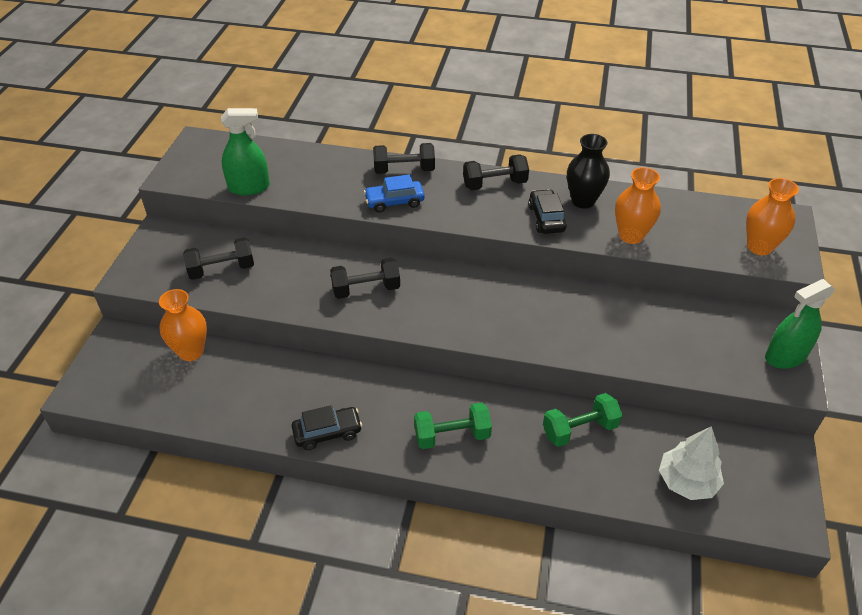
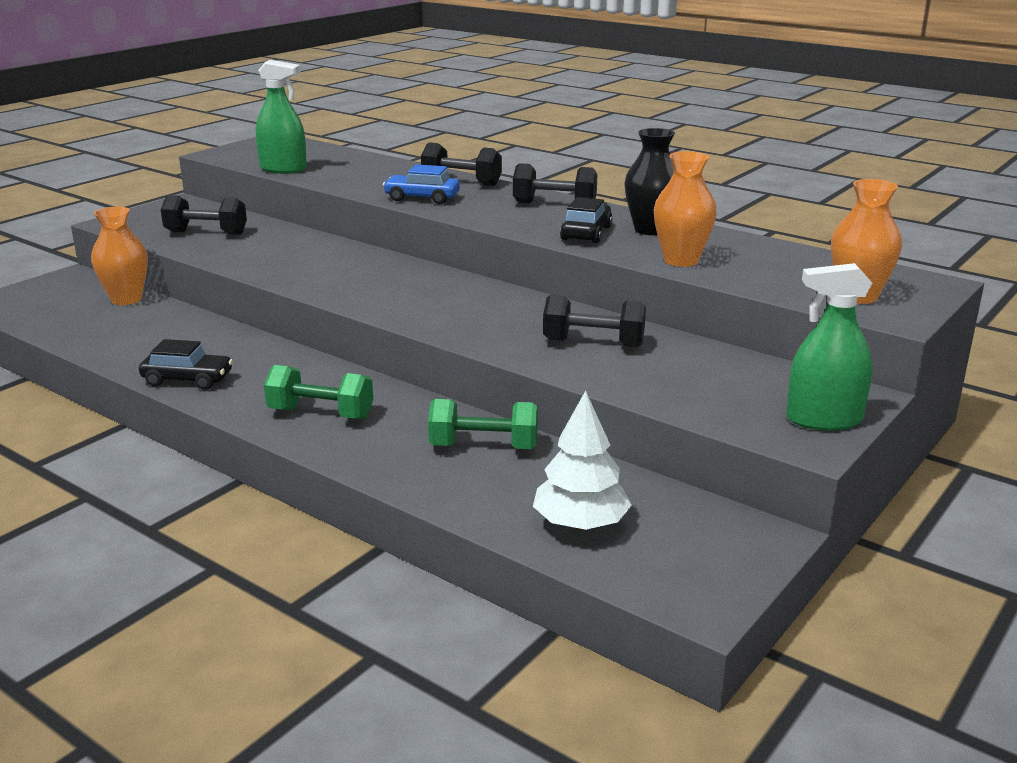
camera: 25 degrees right, 20 degrees down
(366, 289) = (335, 270): black dumbbell -> black dumbbell (593, 343)

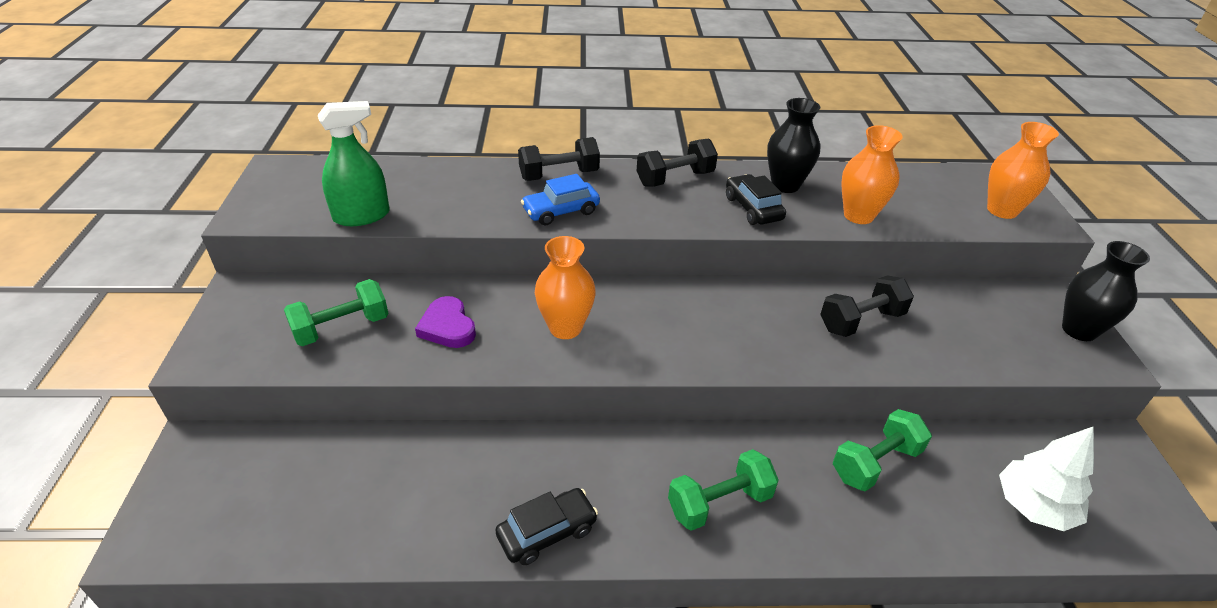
camera: 40 degrees left, 15 degrees up
(126, 299) = (314, 449): orange vase -> orange vase (565, 328)
(206, 233) = (342, 328): black dumbbell -> green dumbbell
(268, 251) = (447, 327): none -> purple heart
(824, 420) = (1079, 330): green spray bottle -> black vase

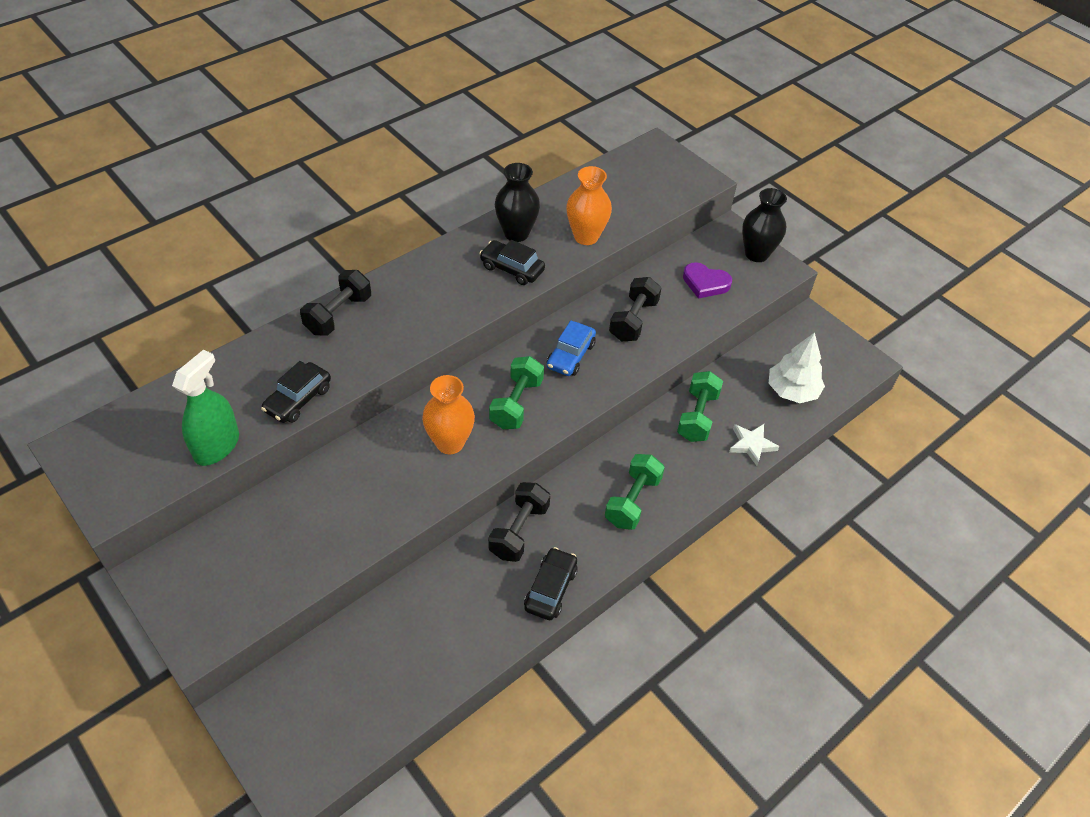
camera: 40 degrees left, 10 degrees up
(342, 328) = (283, 547): green dumbbell -> green dumbbell (516, 404)
(447, 327) = (364, 495): purple heart -> purple heart (705, 283)
(458, 215) = (298, 399): none -> black car
(561, 211) = (375, 349): blue car -> blue car (570, 355)
(675, 178) = (432, 269): black dumbbell -> black dumbbell (519, 531)
(926, 534) = (751, 445): none -> white star
(1002, 210) = (669, 182): orange vase -> none

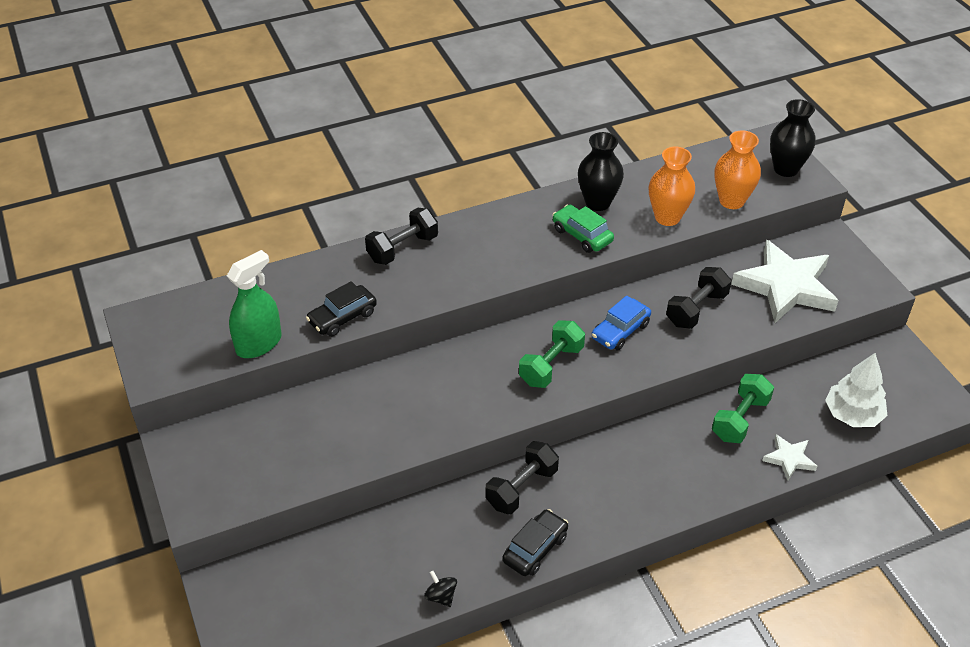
camera: 20 degrees right, 5 degrees down
(450, 443) = (475, 388): orange vase -> orange vase (731, 201)
(474, 661) = (441, 596): none -> black spinning top
(512, 269) = (582, 235): black car -> green car
(632, 501) = (644, 486): green dumbbell -> none
(705, 283) = (786, 286): purple heart -> white star
(756, 254) = (852, 267): black vase -> black vase (786, 169)

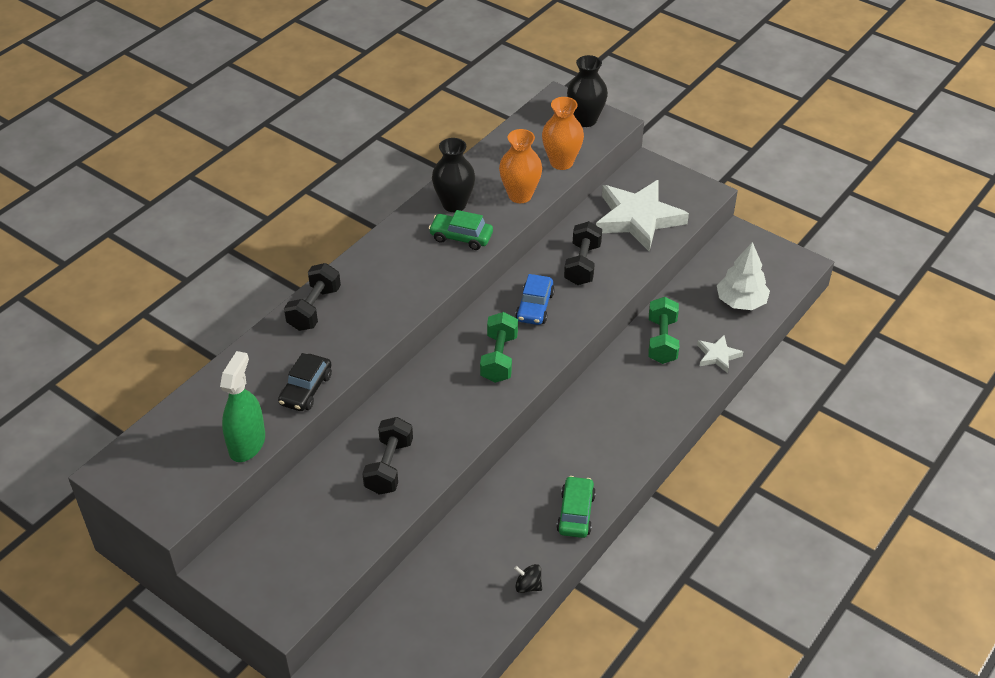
camera: 30 degrees left, 0 degrees up
(521, 488) = (531, 471): black dumbbell -> black dumbbell (389, 466)
(535, 548) = (575, 513): black car -> green car

